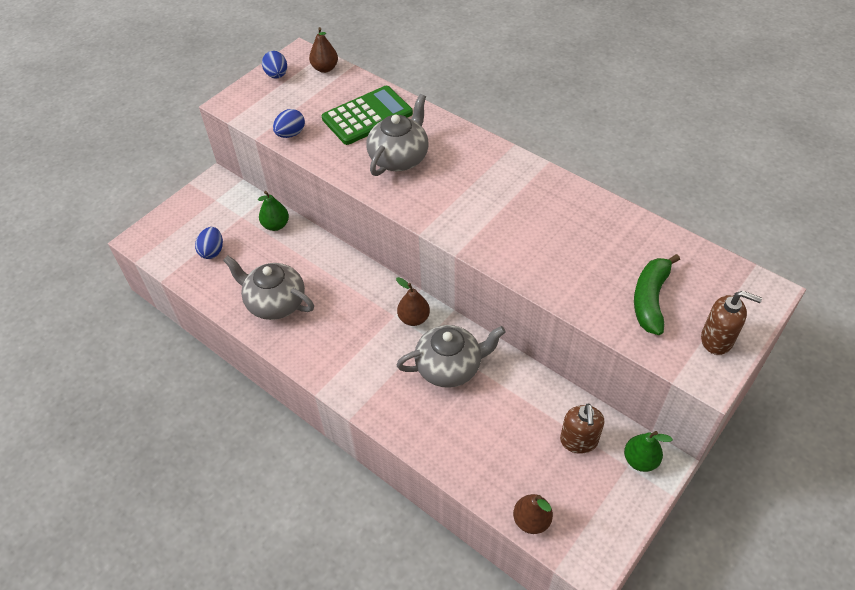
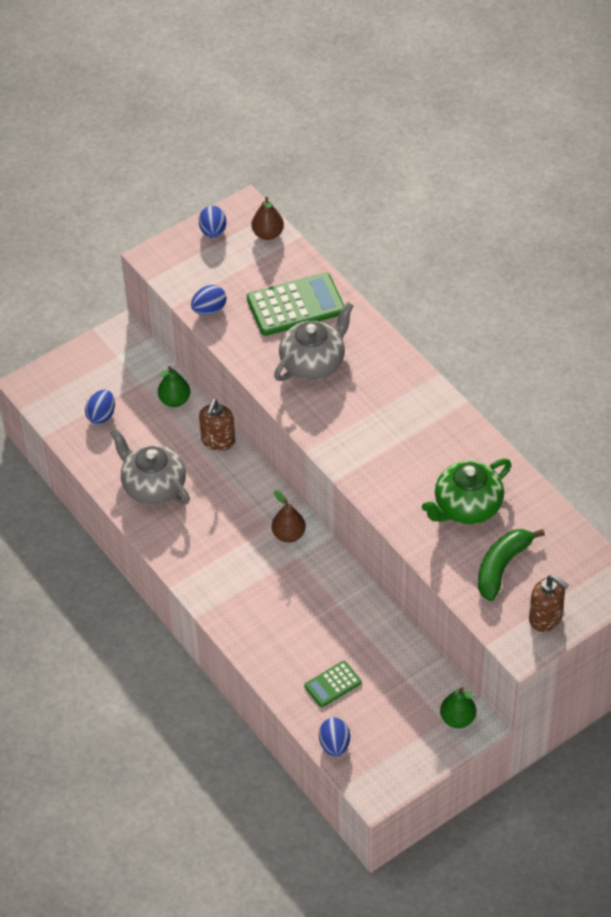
camera: 15 degrees right, 0 degrees up
(450, 367) = (308, 591): grey teapot -> none
(506, 455) = (332, 684): none -> green calculator
(531, 520) = (334, 745): brown pear -> blue egg
(579, 441) = (406, 688): brown soap dispenser -> brown soap dispenser (218, 441)
(590, 251) = (466, 507): none -> green teapot

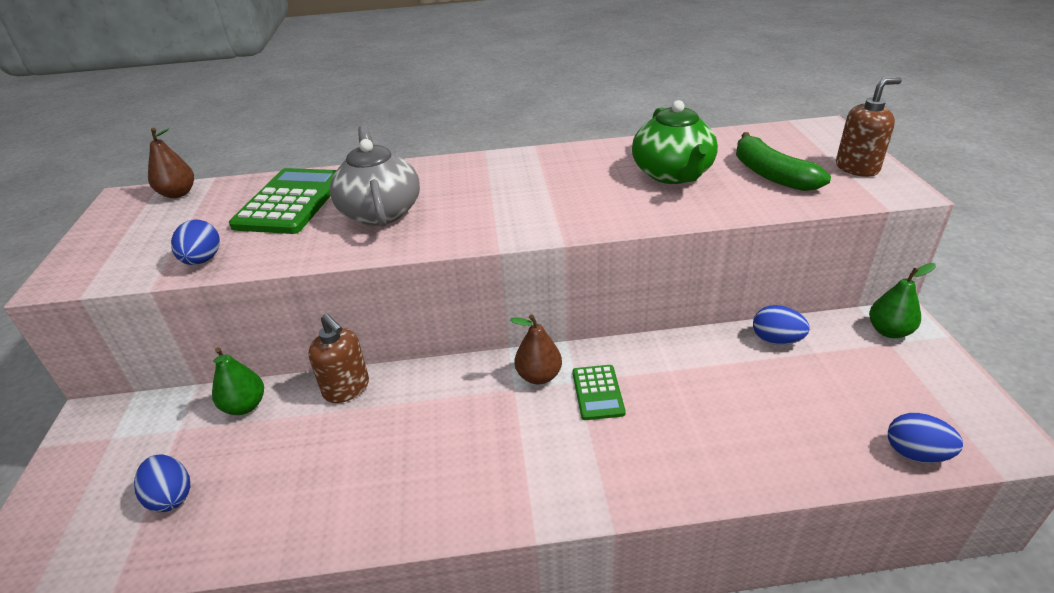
camera: 60 degrees left, 15 degrees down
(153, 486) = (345, 485): grey teapot -> none
(213, 231) = (111, 226): blue egg -> blue egg (776, 340)
(332, 684) = (803, 418): green calculator -> green calculator (597, 392)

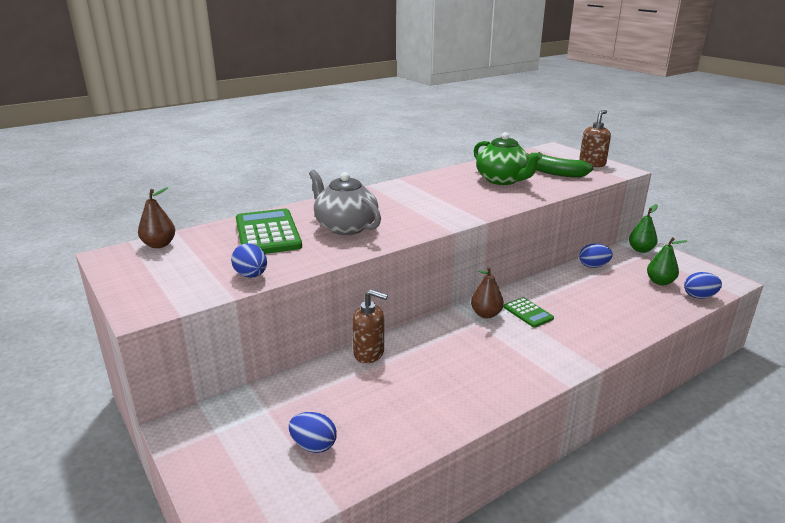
camera: 30 degrees left, 10 degrees down
(245, 406) = (305, 383): green pear -> green pear (660, 282)

